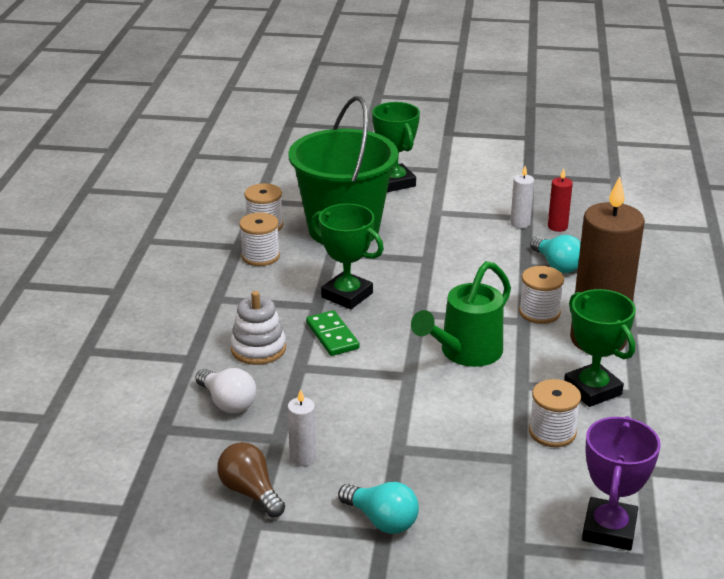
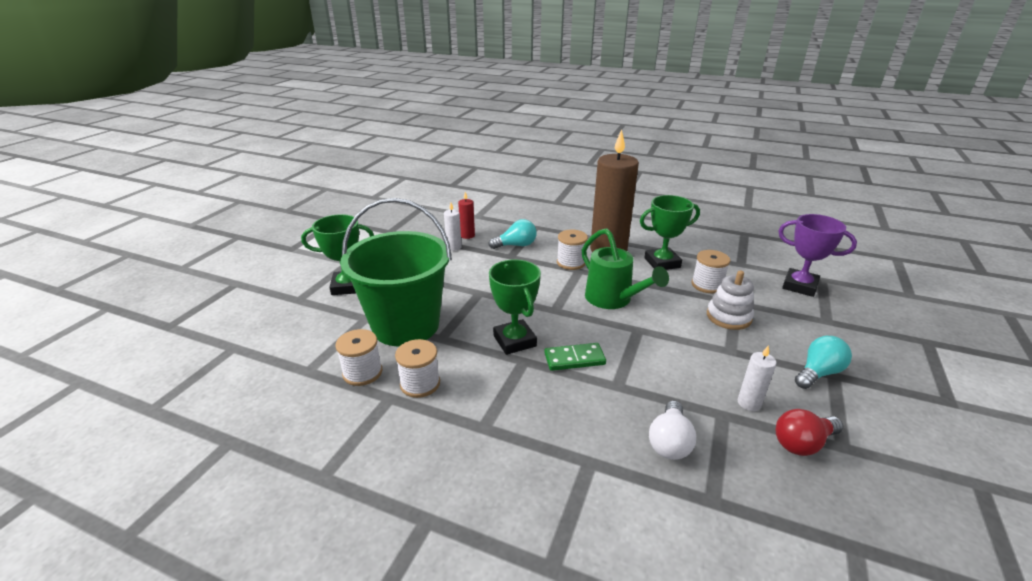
camera: 75 degrees left, 0 degrees up
(227, 402) = (669, 442): white light bulb -> white light bulb turned 135 degrees clockwise
(250, 492) = (802, 443): brown light bulb -> red light bulb
(258, 349) = (583, 408): white stacking toy -> white stacking toy (728, 317)
(347, 295) = (514, 341): green trophy -> green trophy turned 75 degrees counterclockwise

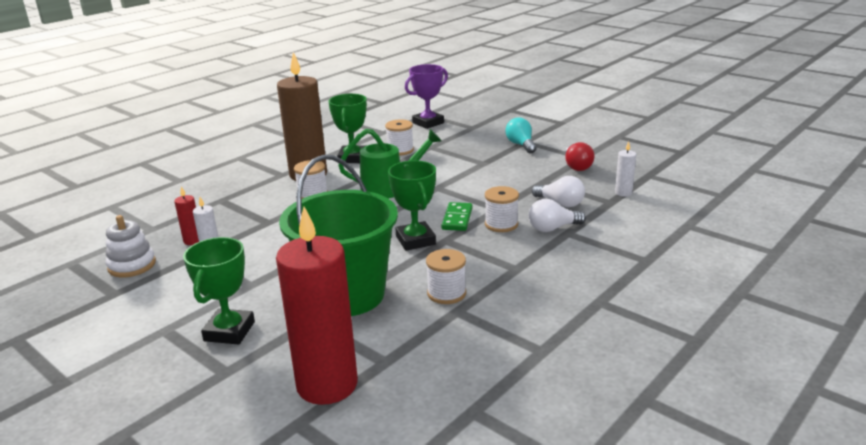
camera: 70 degrees left, 5 degrees down
(278, 348) = (327, 385): none -> red candle
(362, 373) = (410, 325): white spool -> white spool (501, 224)
(514, 341) = (415, 240): green trophy -> green trophy turned 75 degrees clockwise
(516, 245) = (249, 216): turquoise light bulb -> none
(594, 445) = (553, 228): none -> white light bulb
(728, 317) = (446, 154): white stacking toy -> white stacking toy (132, 265)
(749, 403) = (537, 171): white candle -> white candle (623, 193)

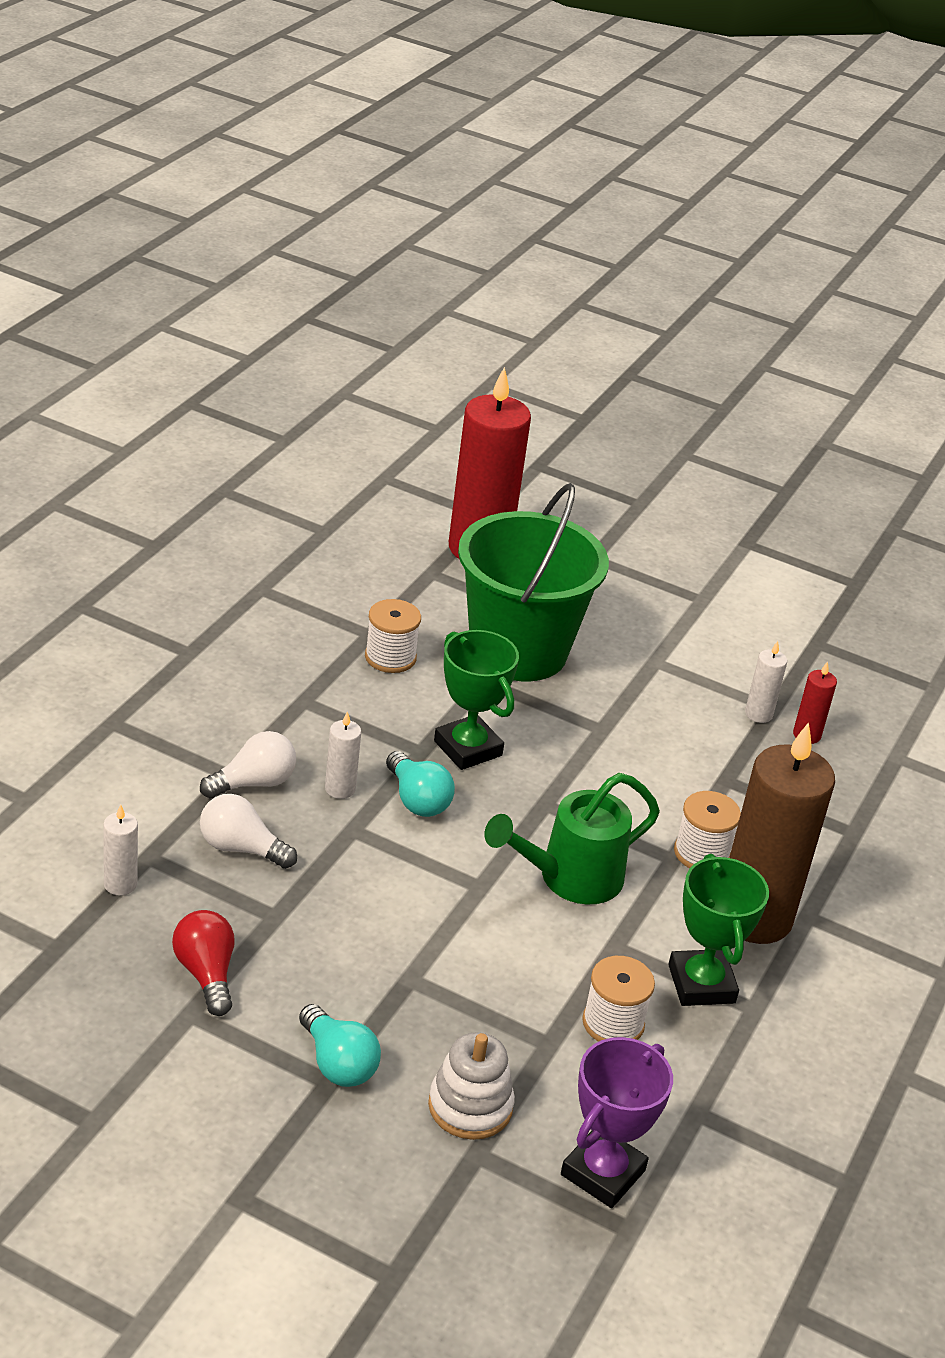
camera: 160 degrees right, 10 degrees up
(132, 265) = (845, 686): white stacking toy -> white stacking toy (470, 1106)
(229, 331) = (626, 599): green trophy -> none
(457, 219) = (417, 800): green domino -> turquoise light bulb
(501, 224) = (340, 789): white spool -> white candle

